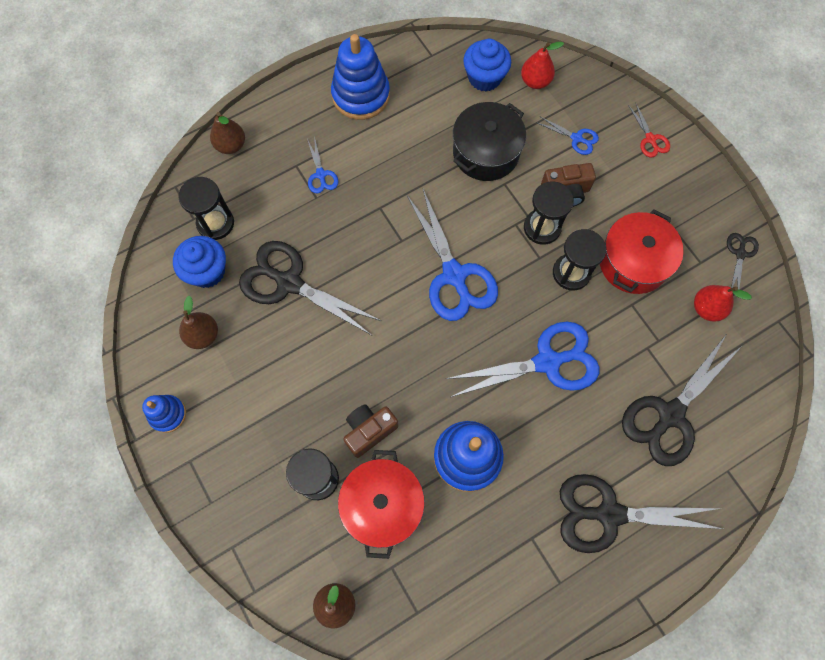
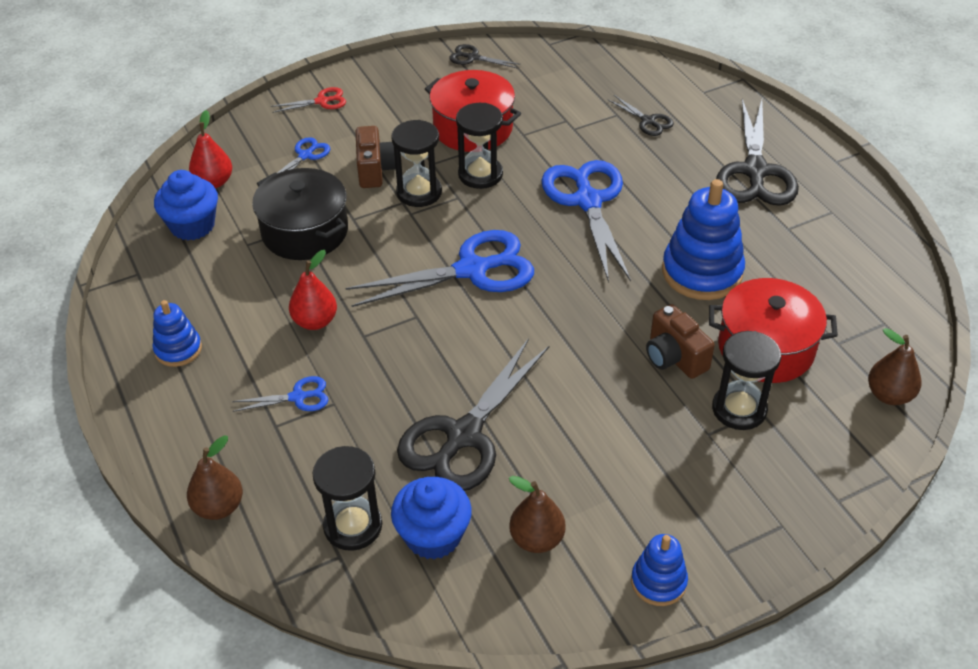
camera: 85 degrees left, 25 degrees down
(361, 95) = (178, 349): blue stacking toy -> blue stacking toy, size x0.55
(669, 415) = (648, 121): black scissors -> black scissors, size x0.46
(706, 308) = (532, 85): red pear -> red pear (315, 321)

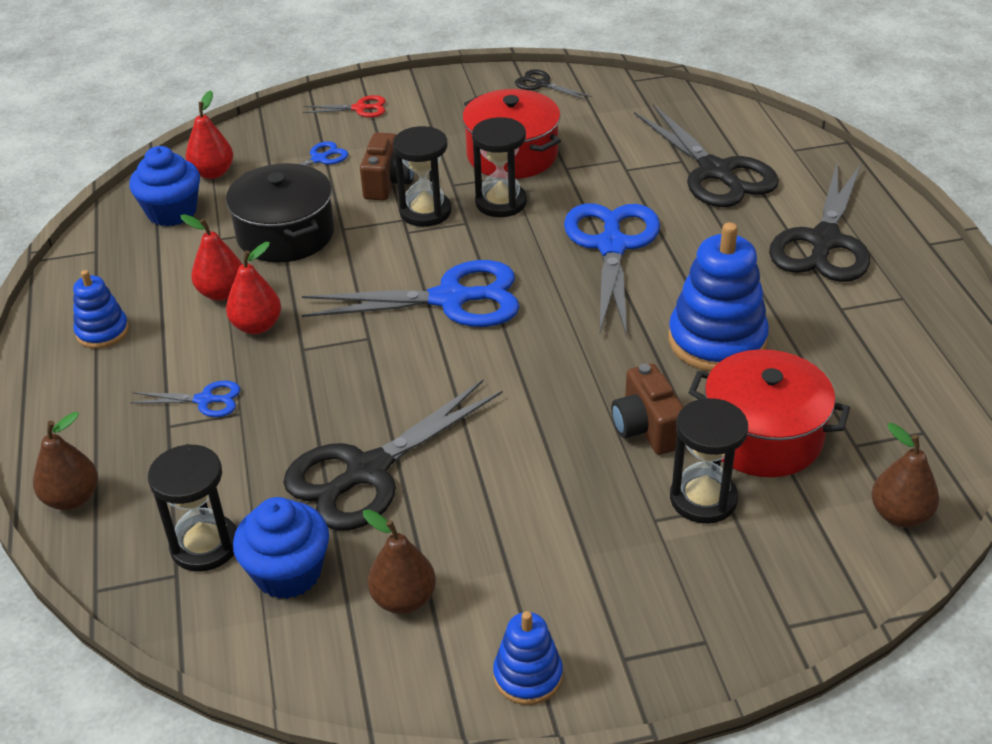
camera: 15 degrees right, 5 degrees down
(271, 295) = (222, 293): none -> red pear
(648, 121) = (716, 172): black scissors -> black scissors, size x2.15

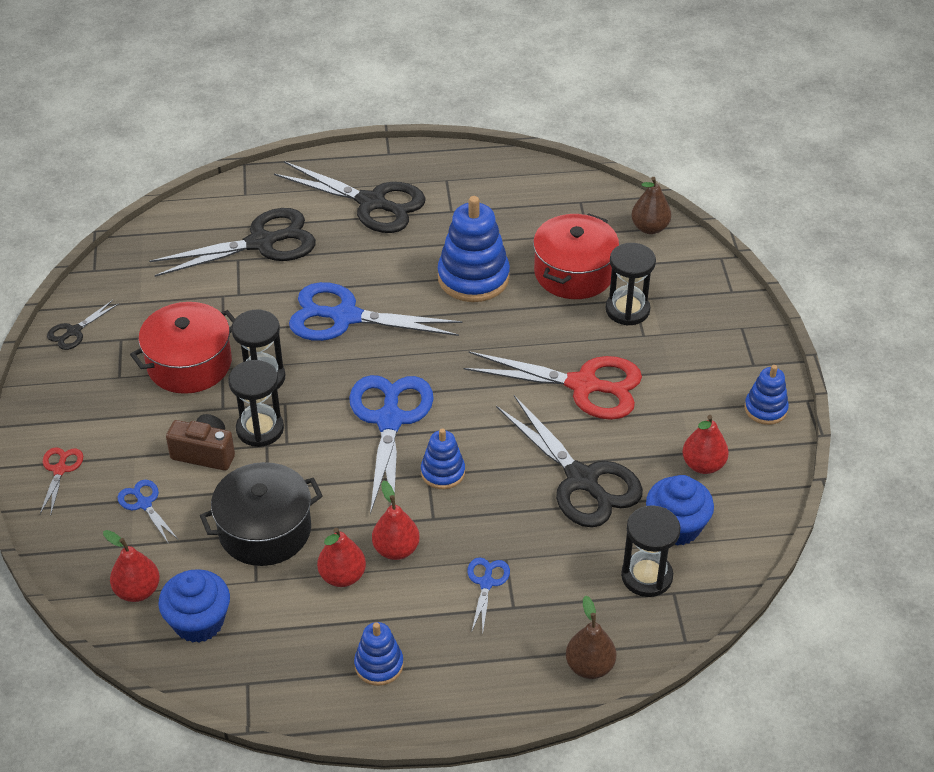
camera: 85 degrees left, 5 degrees up
(372, 349) = (443, 472): none -> blue stacking toy
(404, 599) = (703, 465): brown pear -> red pear
(539, 462) = (584, 385): none -> red scissors
(647, 428) = (558, 326): brown camera -> none

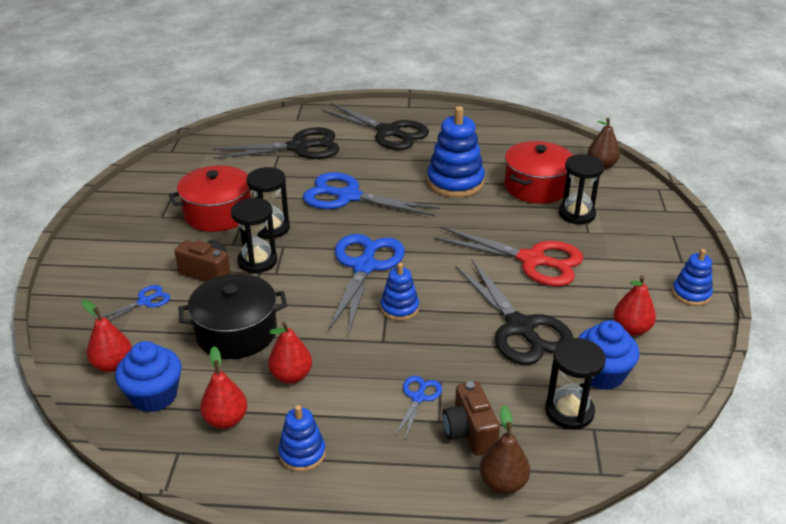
camera: 10 degrees right, 10 degrees down
(60, 469) = (90, 270): red scissors -> none
(73, 332) = (140, 185): black scissors -> none
(144, 503) = (145, 301): blue scissors -> blue scissors turned 75 degrees clockwise
(396, 549) = (344, 361): red pear -> red pear (226, 420)
(547, 615) = (469, 432): none -> brown camera

